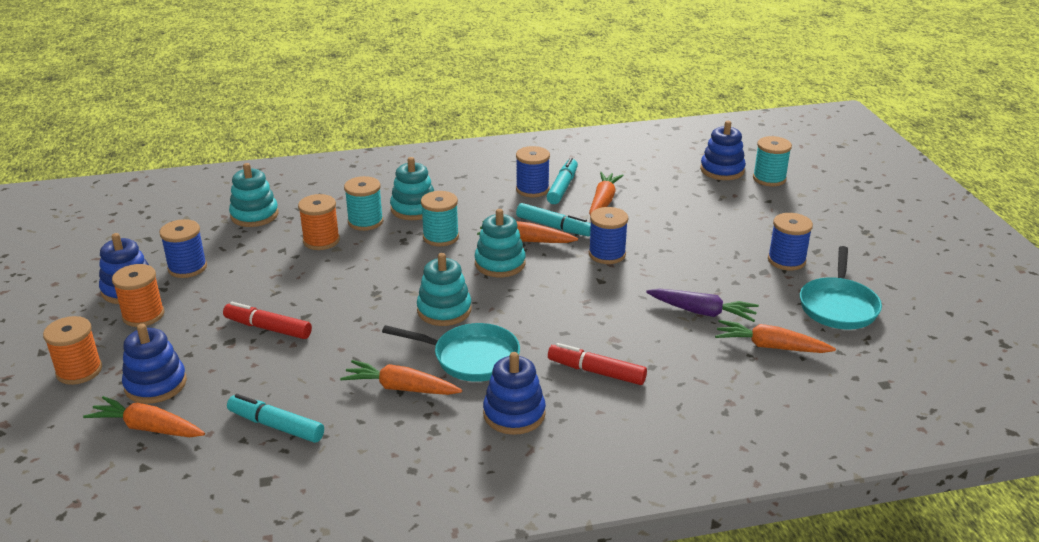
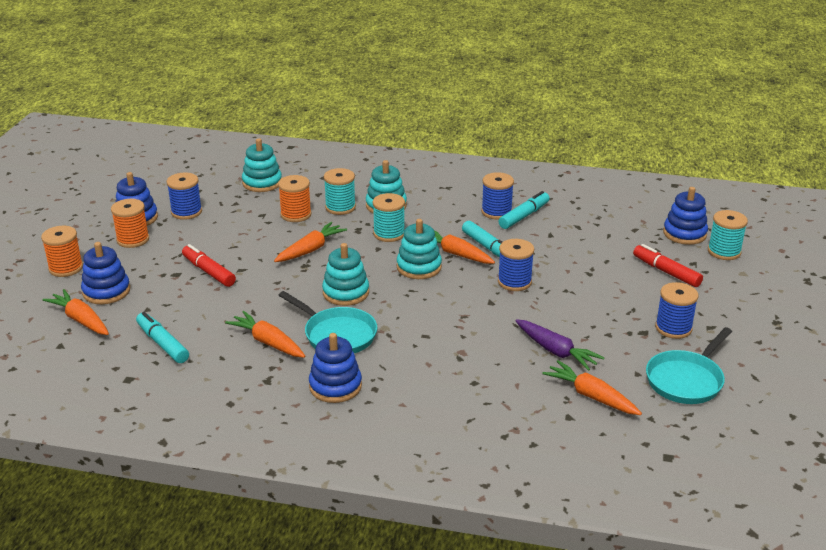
camera: 25 degrees right, 0 degrees up
(596, 372) = (425, 373): red marker -> red marker (666, 272)
(603, 202) = (549, 236): orange carrot -> orange carrot (310, 250)

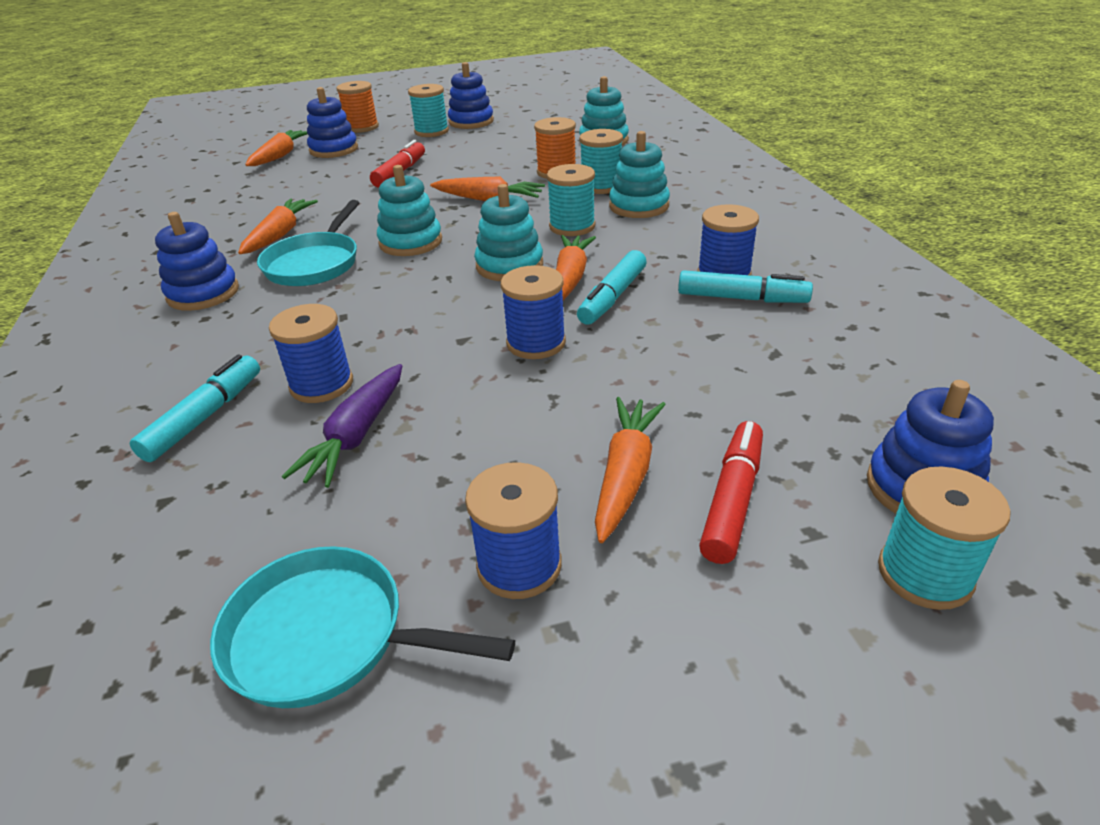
camera: 65 degrees right, 5 degrees up
(133, 239) = (431, 131): orange spool -> turquoise spool
(162, 344) = (255, 194): turquoise marker -> turquoise marker (204, 417)
(186, 212) = (504, 133): blue spool -> blue spool (321, 384)
(591, 396) = (231, 511): orange carrot -> orange carrot (626, 475)

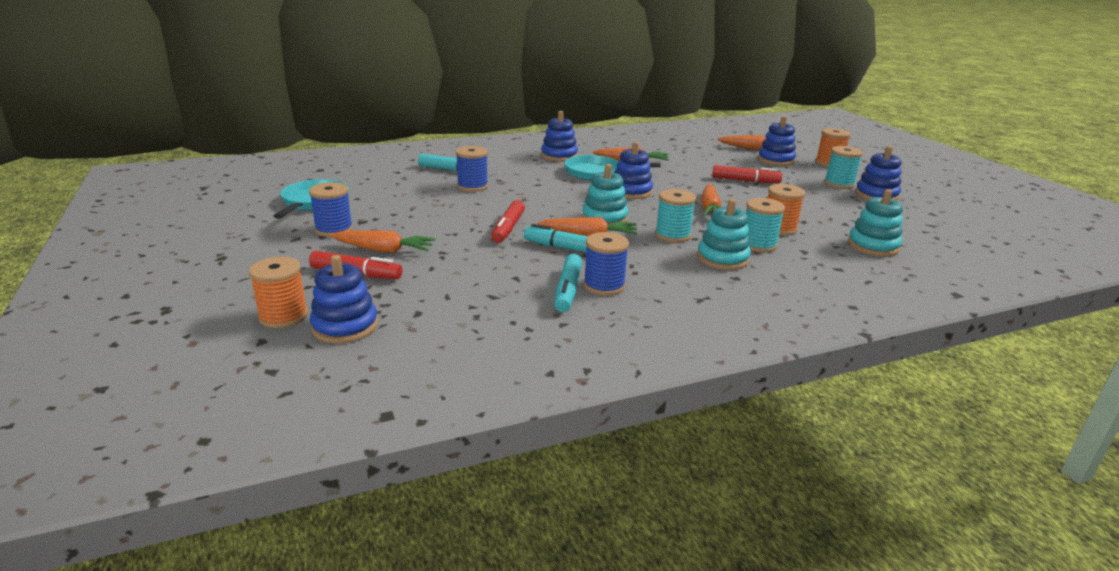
camera: 80 degrees right, 10 degrees down
(356, 435) = (431, 196): purple carrot -> none
(410, 242) = (631, 192): turquoise stacking toy -> blue stacking toy
(536, 343) = (508, 228): blue spool -> red marker
(924, 574) = (283, 316): turquoise spool -> orange spool

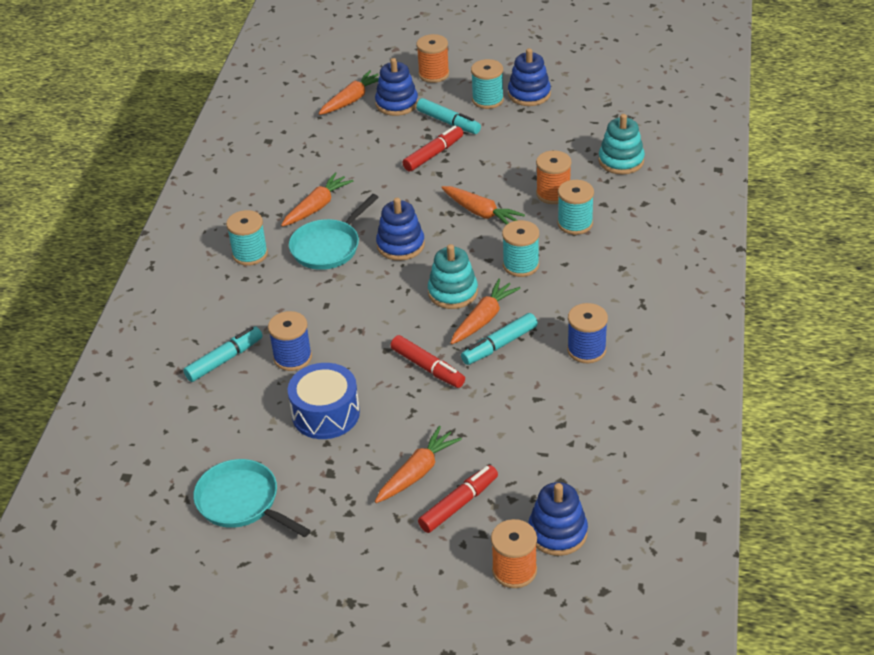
camera: 55 degrees left, 15 degrees up
(334, 230) = (337, 500): blue spool -> none
(424, 207) = (325, 414): none -> blue drum
(559, 156) = (250, 254): blue stacking toy -> turquoise spool
(568, 290) = (580, 374): turquoise marker -> turquoise marker (448, 122)
(722, 258) = (585, 258): turquoise stacking toy -> none

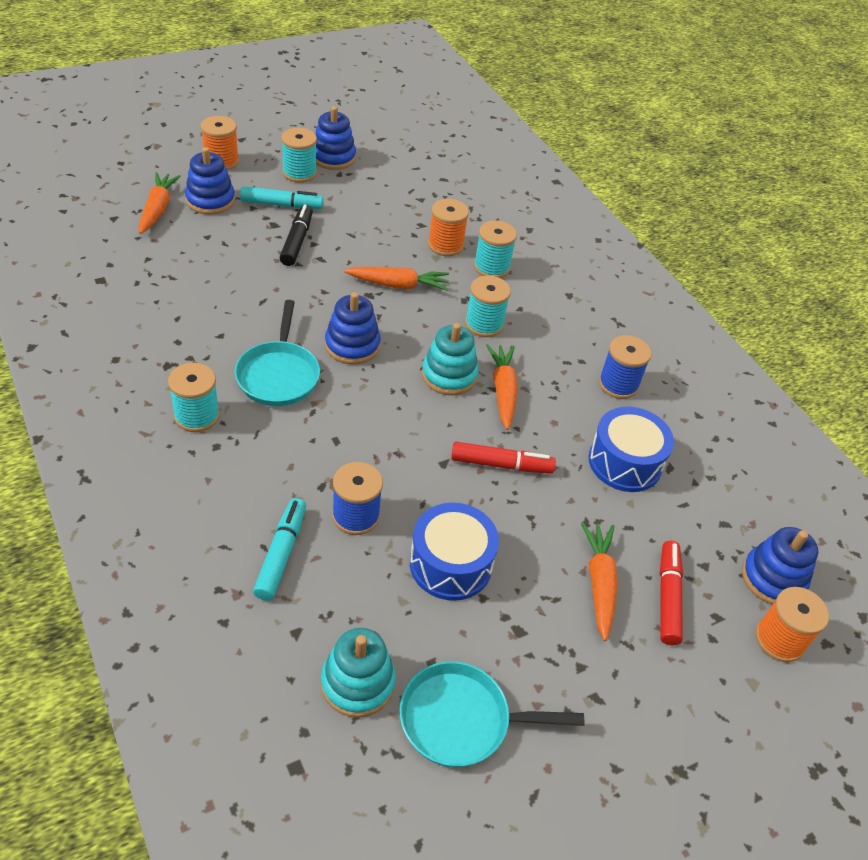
camera: 45 degrees left, 5 degrees up
(317, 207) = (225, 335): orange carrot -> none
(433, 154) = (297, 241): red marker -> black marker
(499, 345) = (542, 412): turquoise marker -> none
(527, 406) = (625, 462): none -> blue drum
(621, 161) = (473, 197): turquoise stacking toy -> turquoise stacking toy (358, 683)

